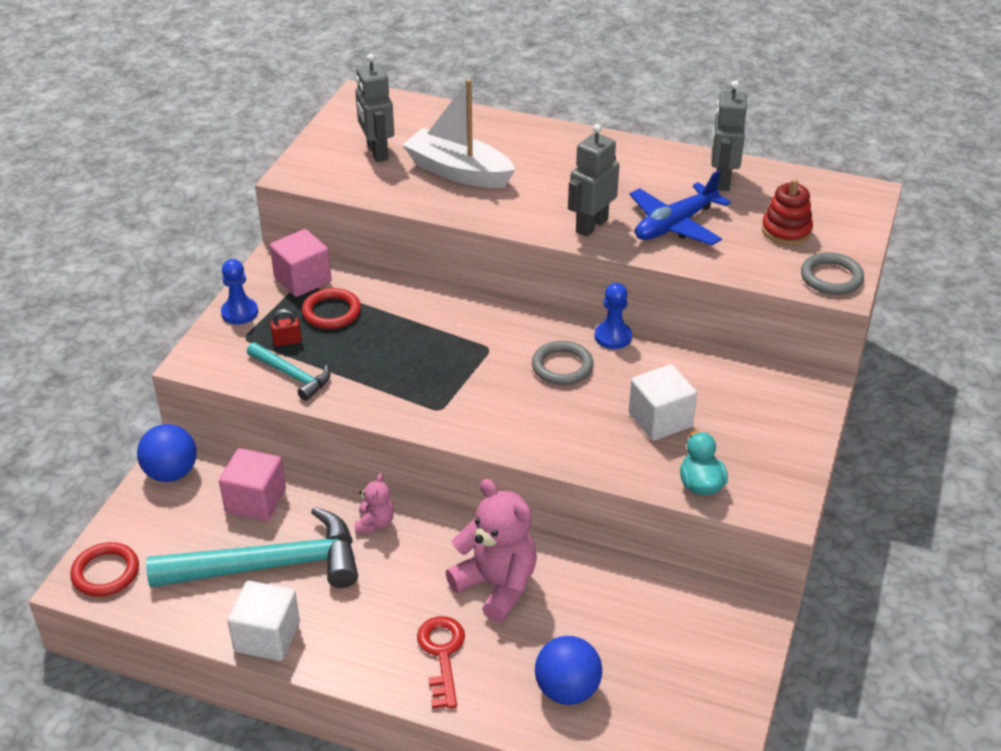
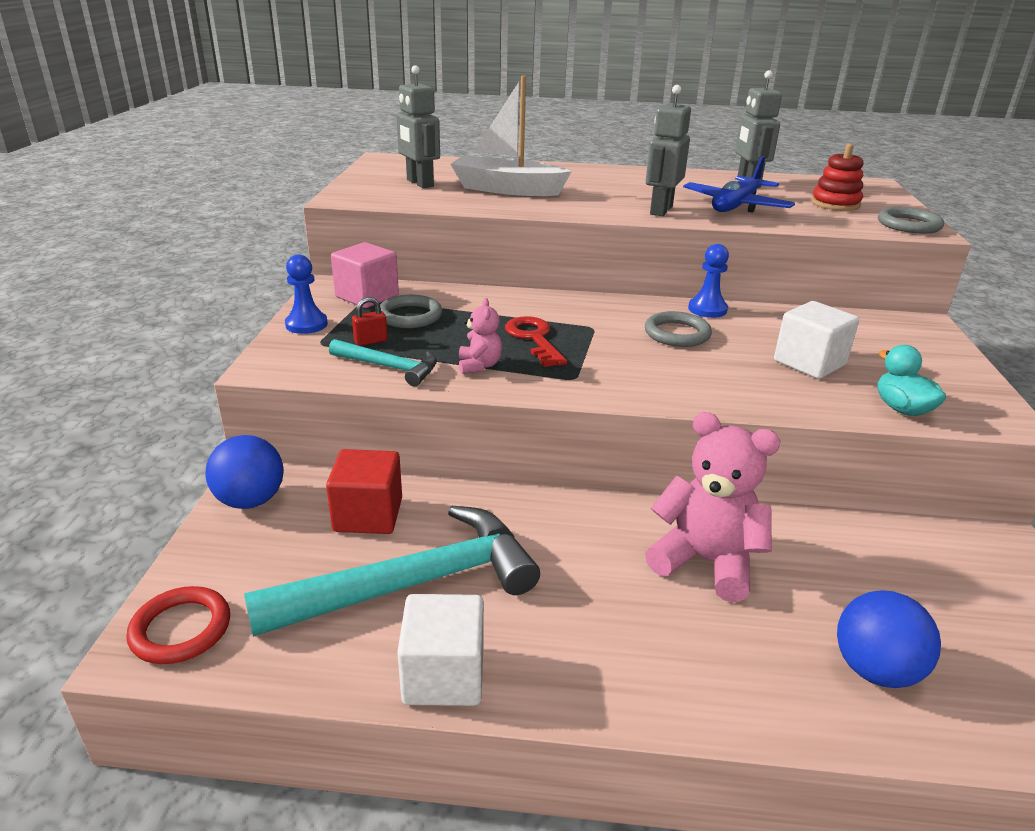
camera: 15 degrees left, 10 degrees down
(255, 501) = (368, 515): pink cube -> red cube
(331, 312) = (410, 316): red ring -> grey ring
(375, 523) = (525, 518): pink teddy bear -> pink teddy bear (479, 366)
(442, 654) = (691, 654): red key -> red key (534, 339)

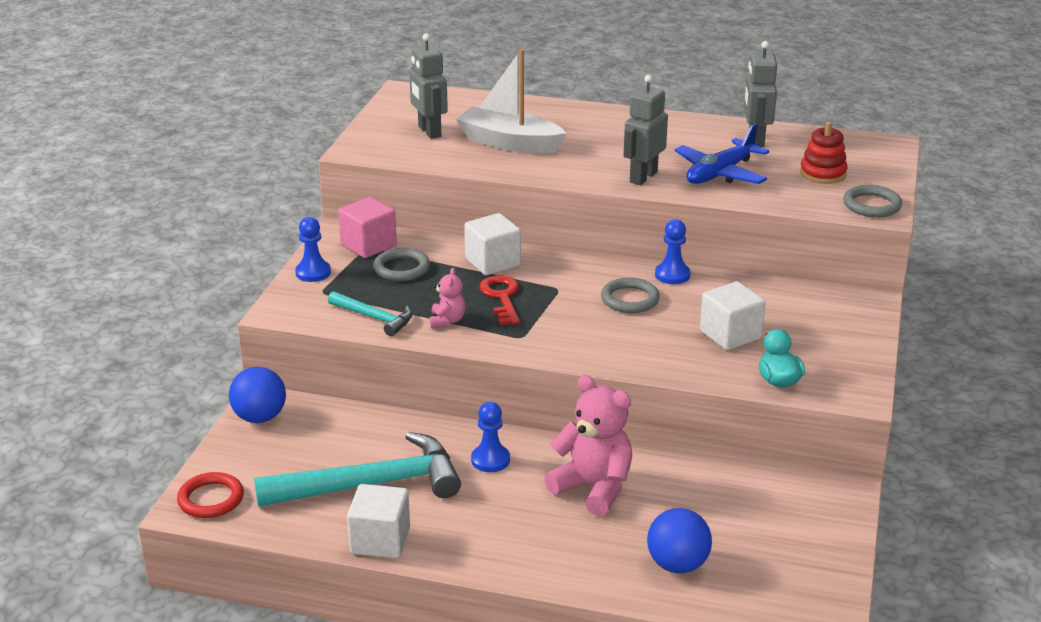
camera: 10 degrees right, 0 degrees up
(368, 515) = (347, 435): red cube -> none
(371, 341) = (364, 292): red padlock -> none
(510, 306) = (492, 262): none -> white cube
(561, 534) = (490, 460): none -> blue pawn

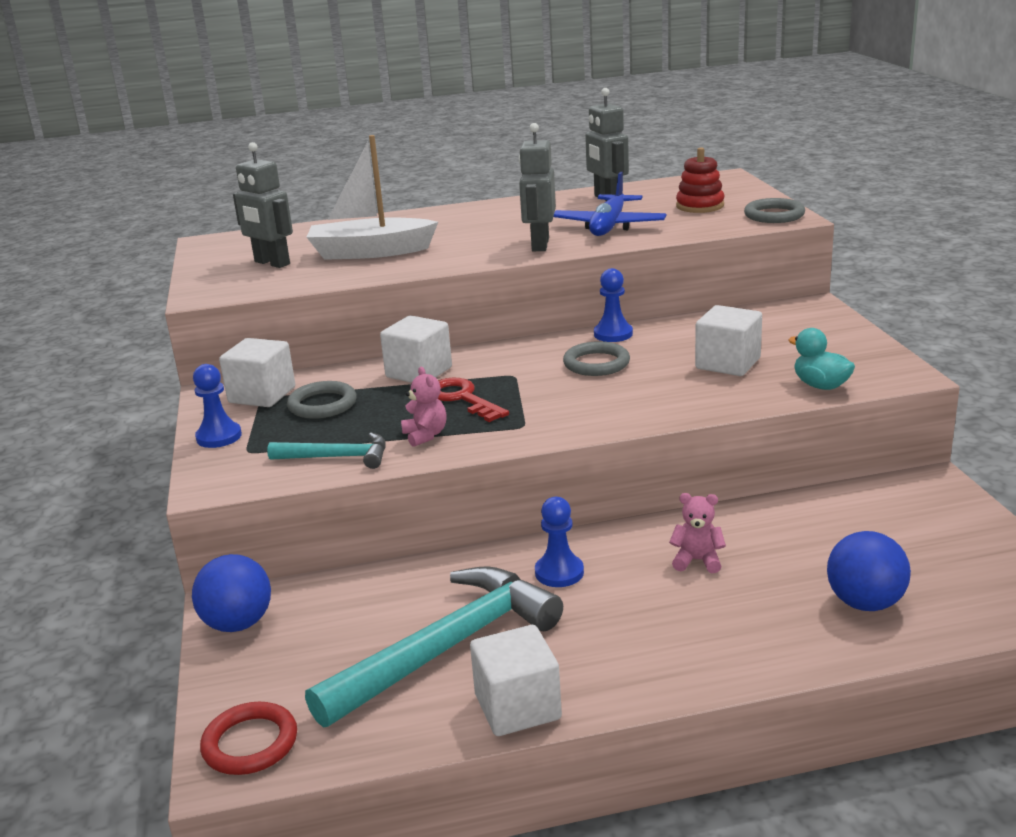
camera: 25 degrees left, 5 degrees down
(368, 245) = (262, 395): pink cube -> white cube
(593, 488) = (697, 561): pink teddy bear -> pink teddy bear, size x0.50

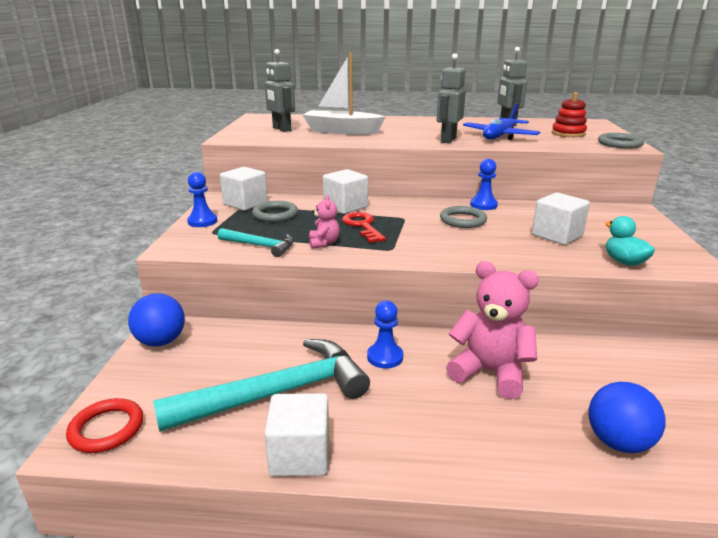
camera: 15 degrees right, 0 degrees up
(697, 561) = (490, 372): pink teddy bear -> pink teddy bear, size x2.00

